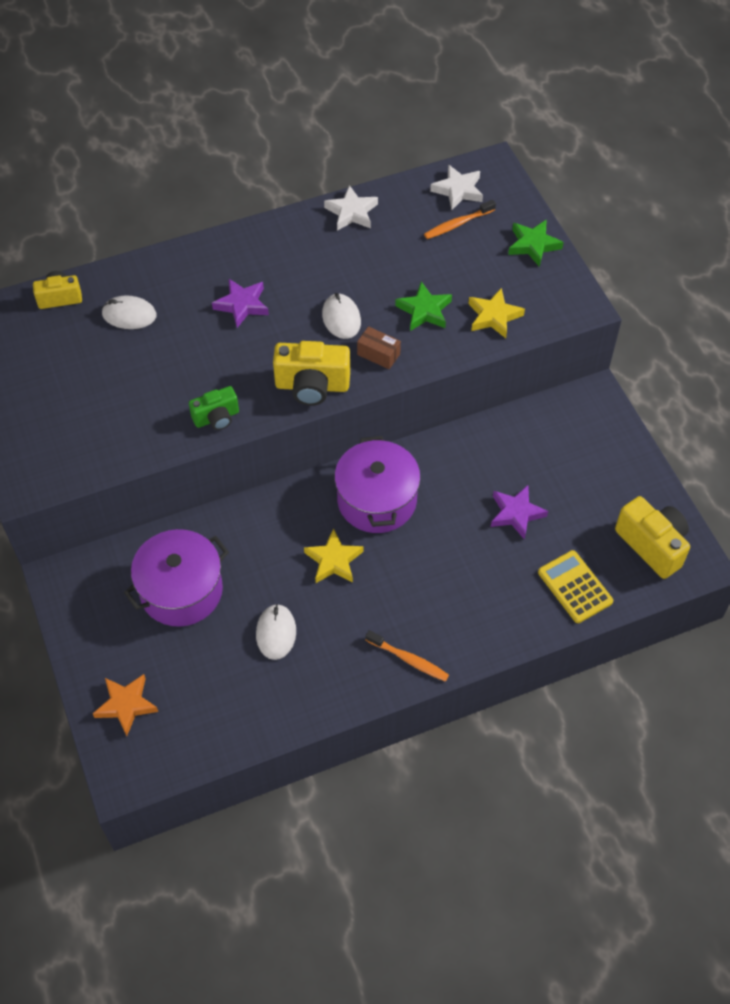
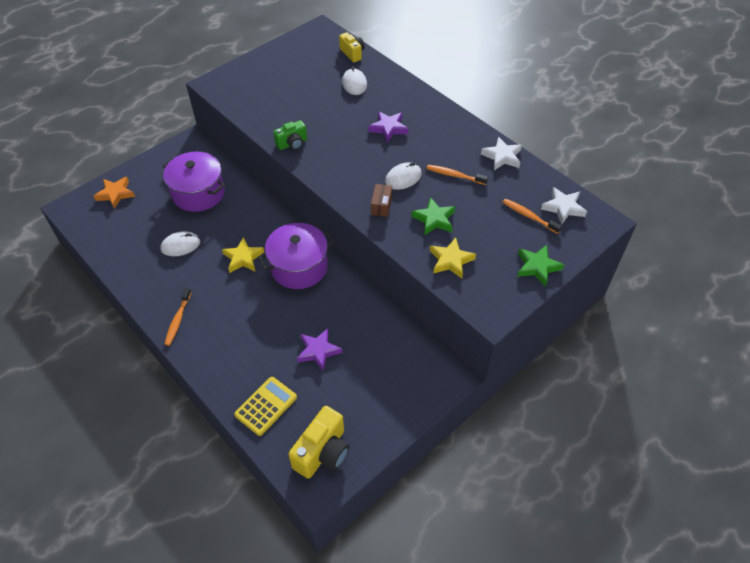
camera: 70 degrees right, 5 degrees down
(216, 418) = (292, 144): green camera -> green camera turned 75 degrees counterclockwise
(312, 386) = (338, 180): yellow camera -> none
(361, 267) = (454, 175): none -> orange toothbrush

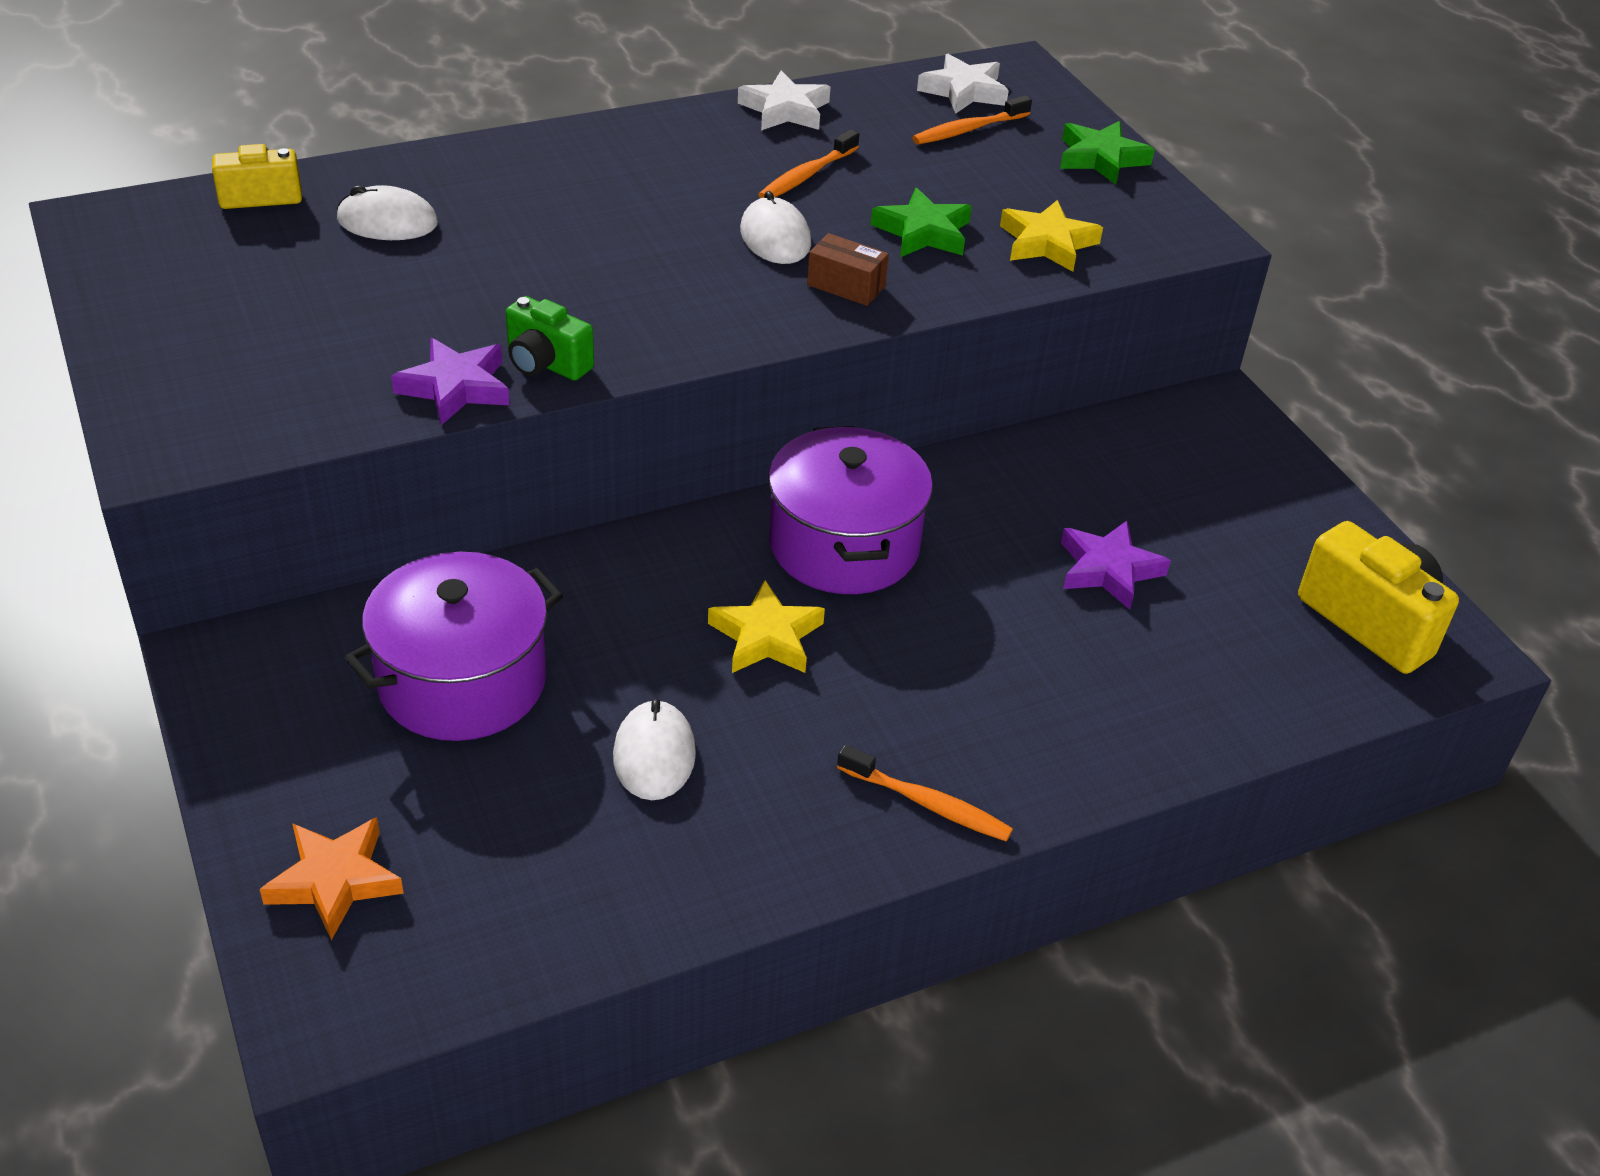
camera: 75 degrees left, 10 degrees down
(266, 406) = (1239, 686): yellow calculator -> none
(292, 144) = (546, 363): green camera -> green camera turned 135 degrees clockwise
(388, 128) = (595, 215): purple star -> purple star (456, 387)

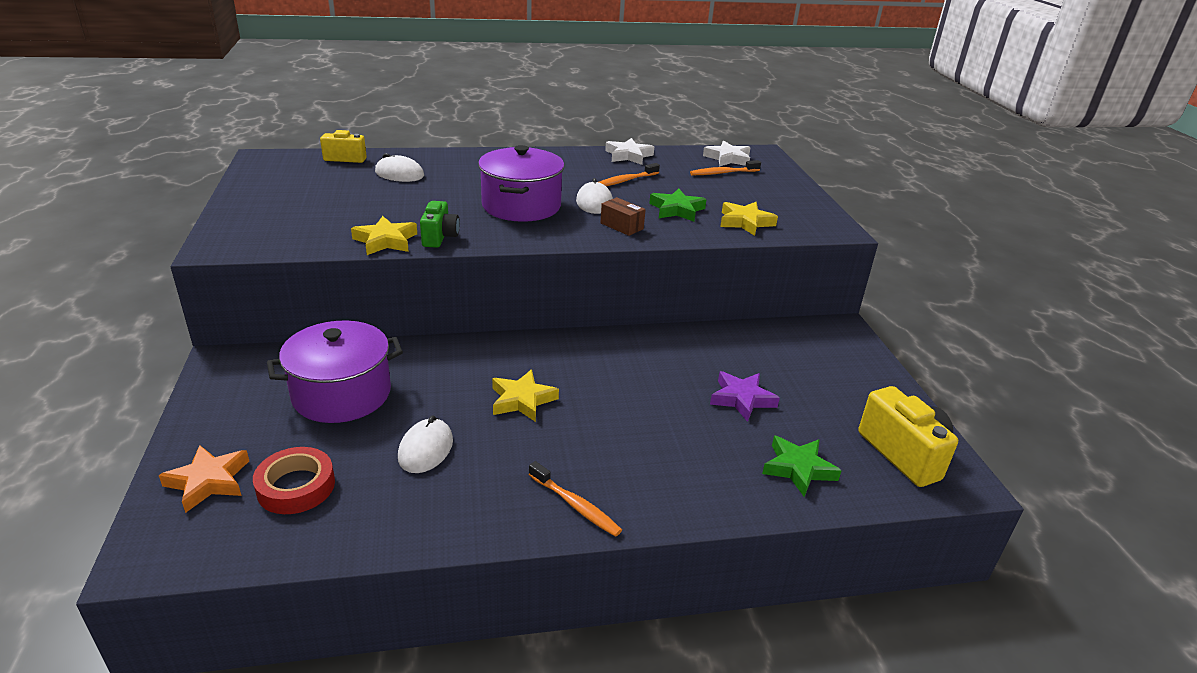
camera: 15 degrees right, 10 degrees down
(456, 387) = (386, 241): purple star -> yellow star
(482, 860) = (296, 486): none -> red tape
(546, 363) = (439, 237): green camera -> green camera turned 135 degrees counterclockwise
(844, 545) = (589, 362): purple pot -> purple pot (521, 206)
(1101, 158) = (792, 192): green star -> green star (798, 468)

